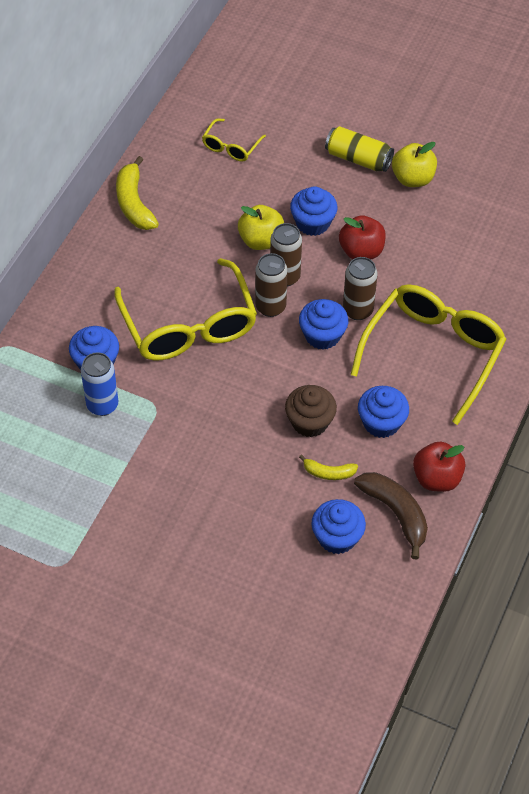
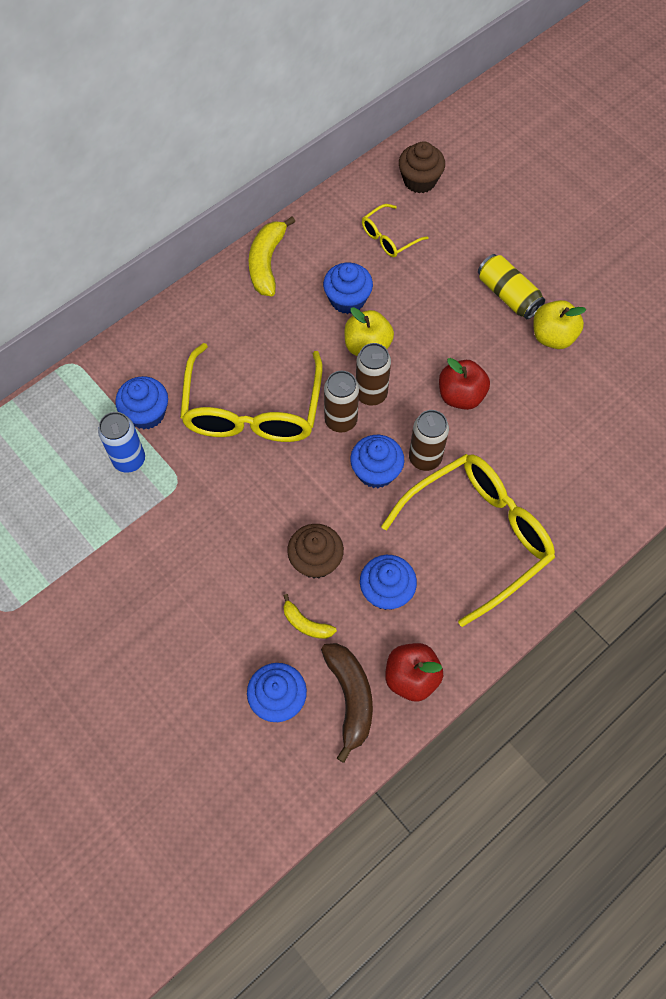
camera: 25 degrees right, 10 degrees up
(232, 91) = (419, 180): none -> brown cupcake
(313, 223) = (428, 347): blue cupcake -> blue cupcake (347, 299)

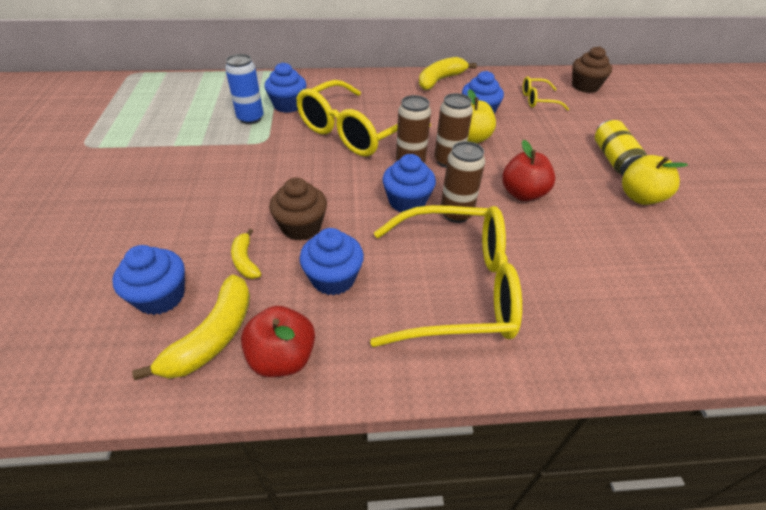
camera: 35 degrees right, 20 degrees down
(350, 698) = (213, 336): brown banana -> yellow banana

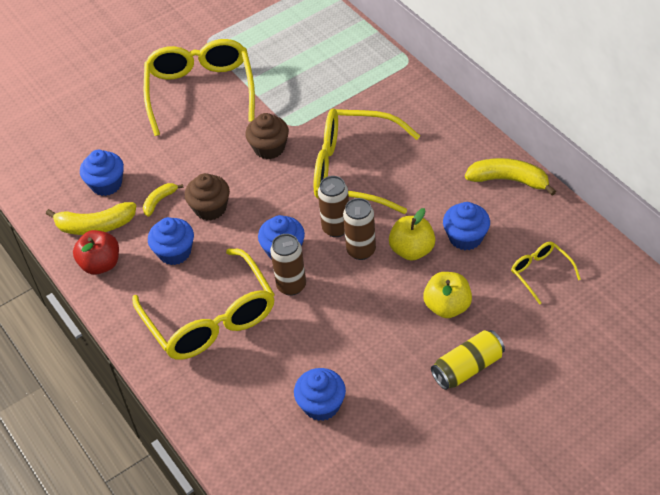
camera: 65 degrees right, 5 degrees up
(141, 173) = (201, 92): none -> yellow glasses
(250, 118) = (316, 97): blue can -> none
(288, 105) = (357, 106): blue cupcake -> blue cupcake (321, 405)
(523, 193) = (353, 317): red apple -> none
(585, 86) = (617, 303): brown cupcake -> brown cupcake (269, 148)
(640, 197) = (415, 402): yellow apple -> yellow apple (447, 306)

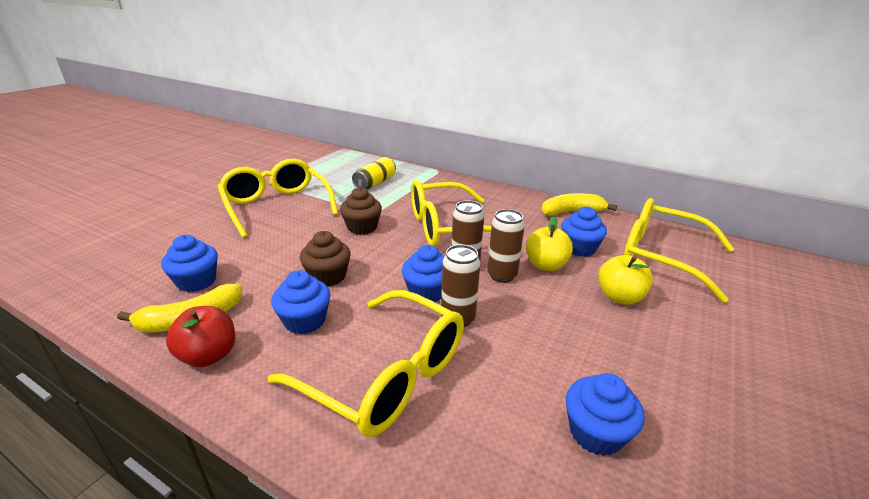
camera: 30 degrees left, 20 degrees down
(159, 201) = (267, 282): yellow banana -> none
(467, 368) = (695, 341): yellow can -> yellow can (375, 183)
(540, 273) = (661, 257): yellow glasses -> yellow glasses, size x2.16

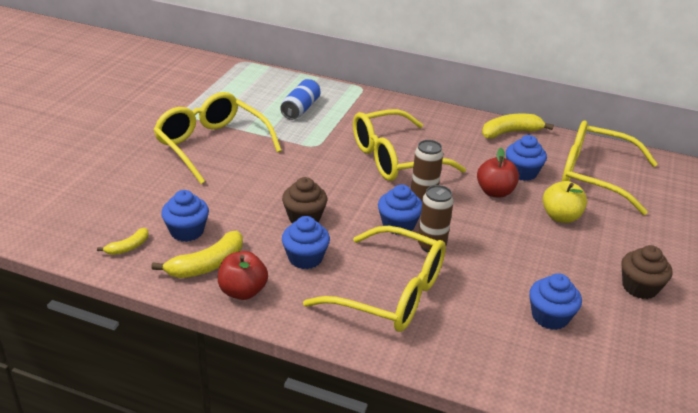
camera: 10 degrees left, 5 degrees up
(124, 293) = (128, 247): none -> yellow banana
(362, 227) = (312, 164): brown cupcake -> brown cupcake (639, 287)
(375, 183) = (300, 109): yellow can -> blue can
(502, 275) = (458, 204): brown can -> none
(546, 265) = (495, 192): yellow apple -> red apple

